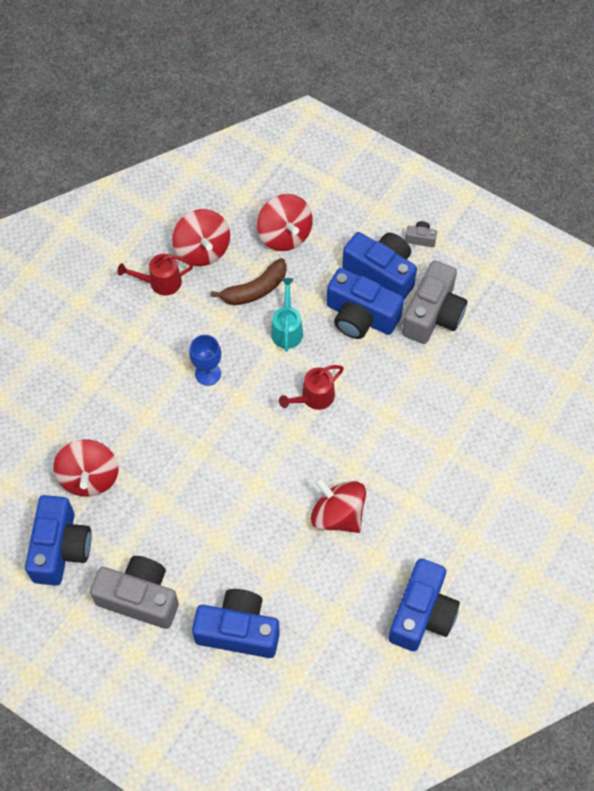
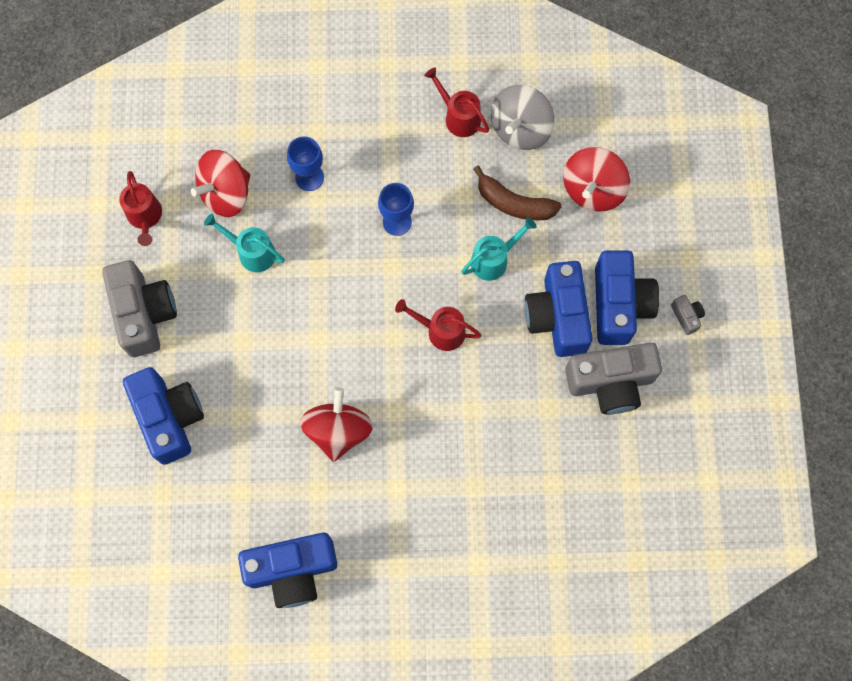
camera: 55 degrees right, 10 degrees up
(60, 548) = (145, 217): blue camera -> red watering can
(125, 410) = (309, 177): none -> blue goblet
(151, 488) = (251, 252): none -> turquoise watering can
(202, 250) = (520, 129): red spinning top -> grey spinning top

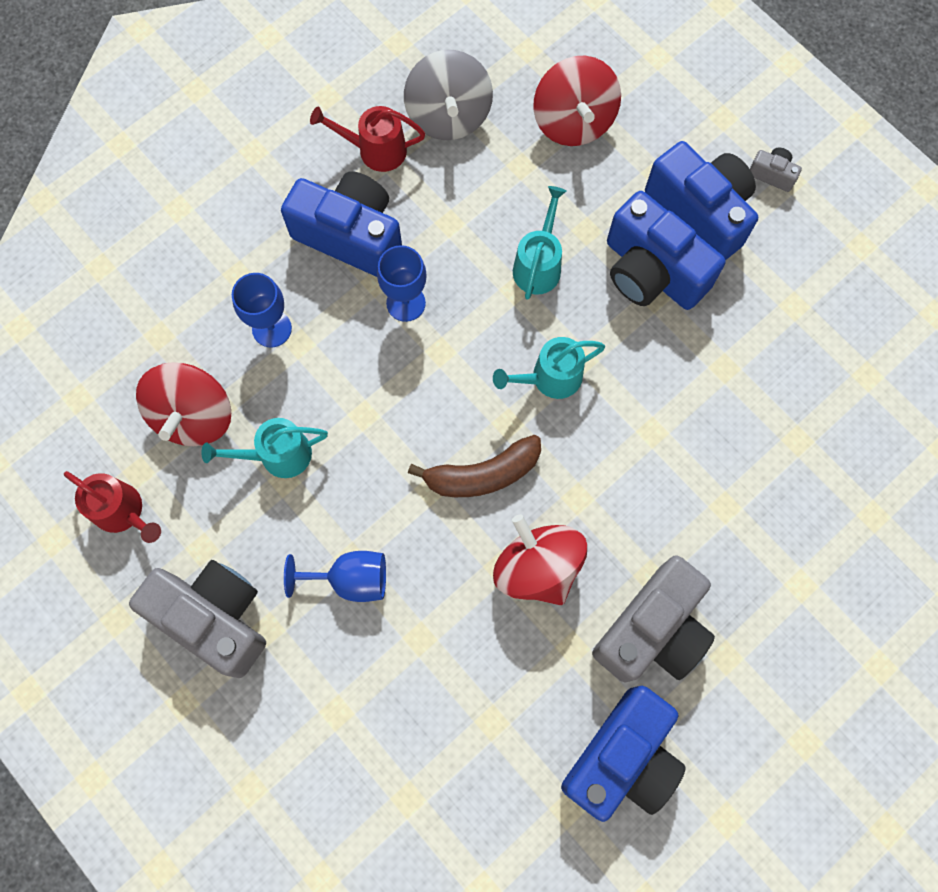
camera: 40 degrees left, 0 degrees up
(169, 418) = (343, 708): blue camera -> blue camera (351, 236)
(232, 352) = (350, 579): none -> blue goblet
(440, 331) = (549, 378): red watering can -> turquoise watering can
(514, 203) = (508, 193): brown banana -> brown banana (482, 474)
(610, 382) = (760, 295): grey camera -> grey camera (652, 630)

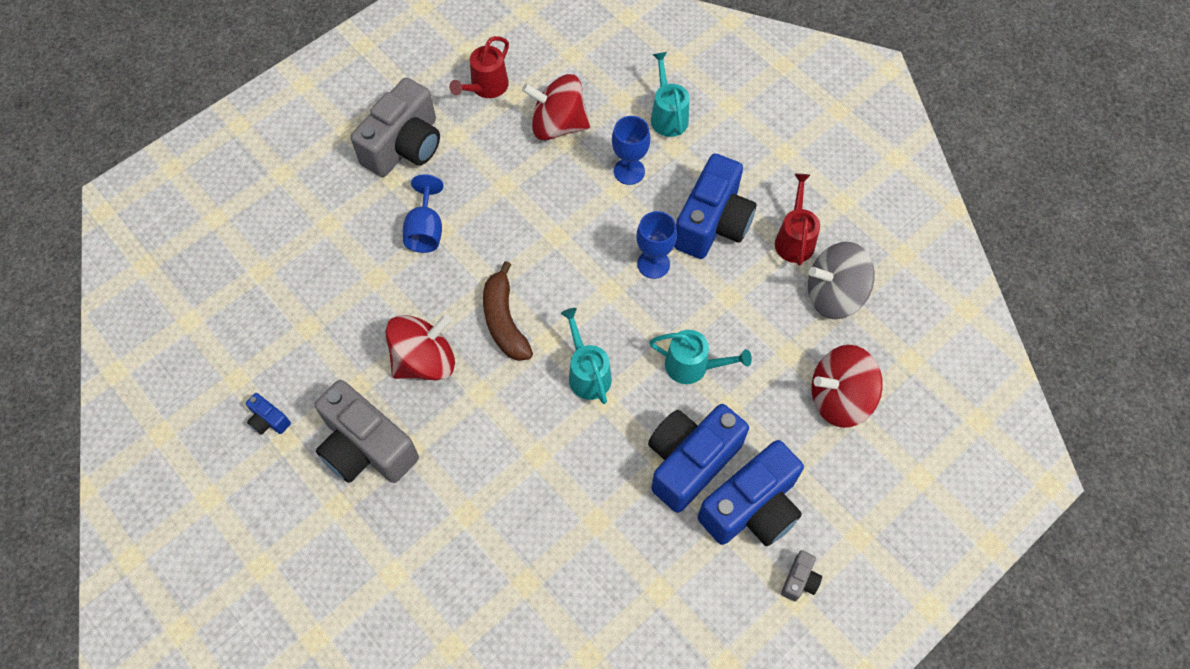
camera: 90 degrees right, 10 degrees down
(277, 455) = (525, 179): turquoise watering can -> turquoise watering can (667, 115)
(622, 757) = (269, 420): blue camera -> blue camera, size x0.42

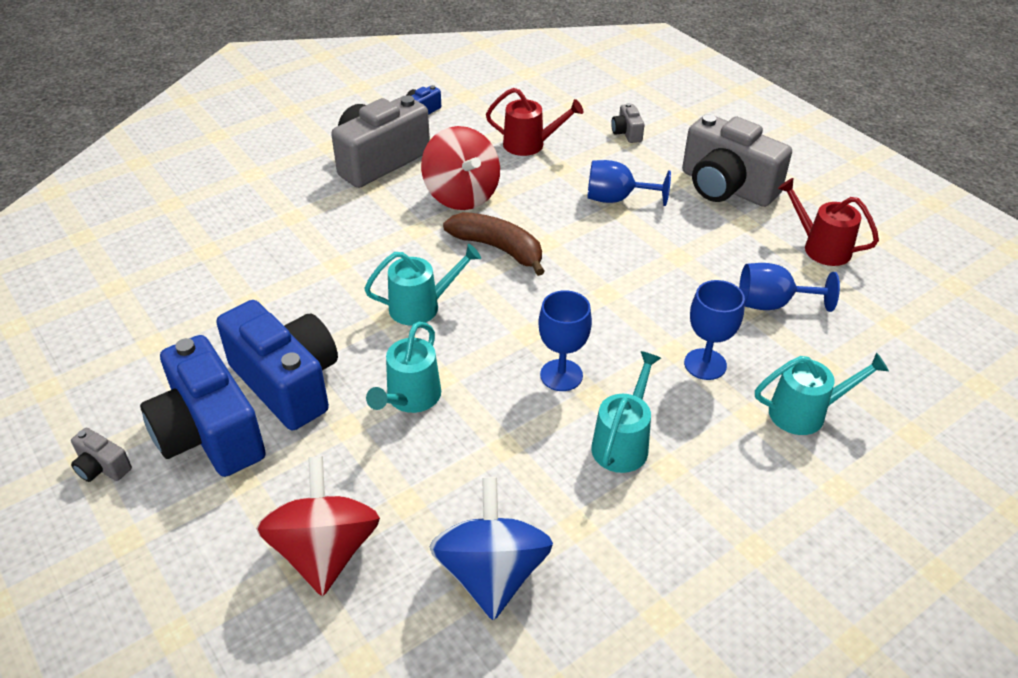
camera: 95 degrees right, 20 degrees down
(315, 223) = (627, 133): none -> grey camera
(504, 321) = (498, 248): brown banana -> brown banana turned 45 degrees clockwise
(558, 125) = (772, 304): red spinning top -> blue goblet
(712, 223) = (623, 442): blue camera -> turquoise watering can
(794, 239) = (593, 537): red watering can -> red watering can (530, 144)
(834, 295) = (491, 573): grey spinning top -> blue spinning top

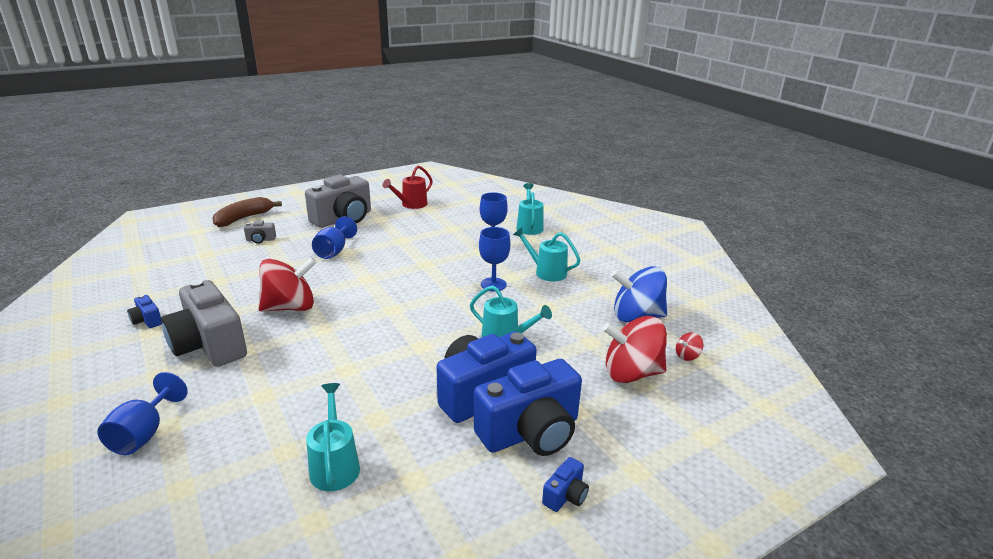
camera: 85 degrees left, 15 degrees down
(102, 467) = (565, 495): grey camera -> blue camera
(372, 640) = (687, 356): none -> red spinning top
(422, 306) = (415, 330): turquoise watering can -> turquoise watering can (335, 465)
(498, 248) = (364, 296): brown banana -> brown banana (244, 218)
(530, 144) = (244, 275): red watering can -> none
(772, 304) = (451, 222): blue goblet -> blue goblet (144, 434)

